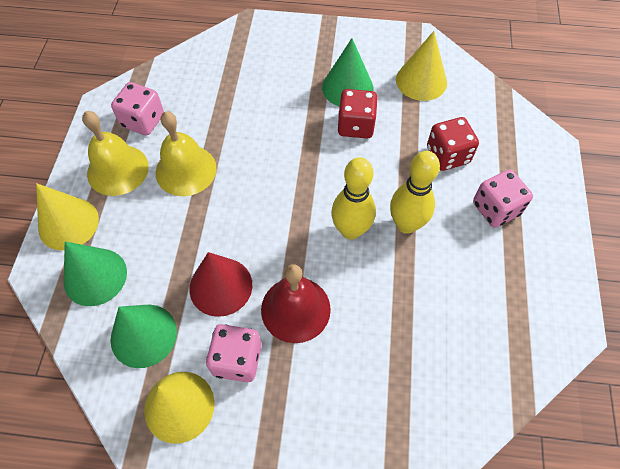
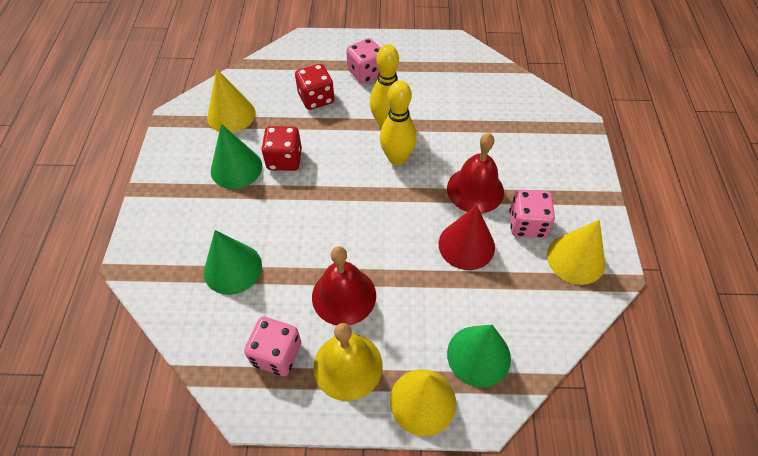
camera: 95 degrees left, 5 degrees down
(143, 335) = (525, 298): green cone -> green cone (233, 268)
(186, 170) = (344, 295): yellow bell -> red bell

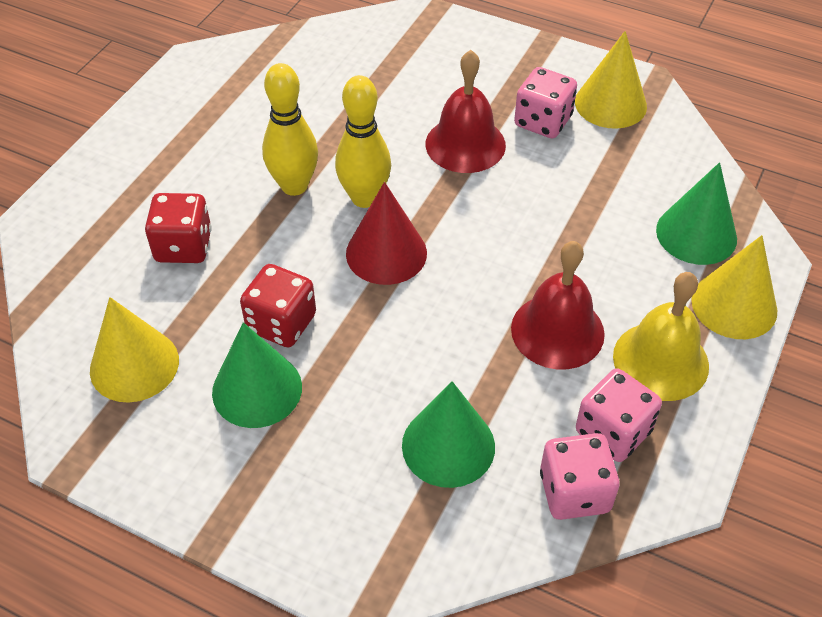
camera: 65 degrees left, 5 degrees down
(366, 73) = (176, 172): pink dice -> pink dice (574, 492)
(466, 245) = (543, 185): red cone -> red cone (386, 253)

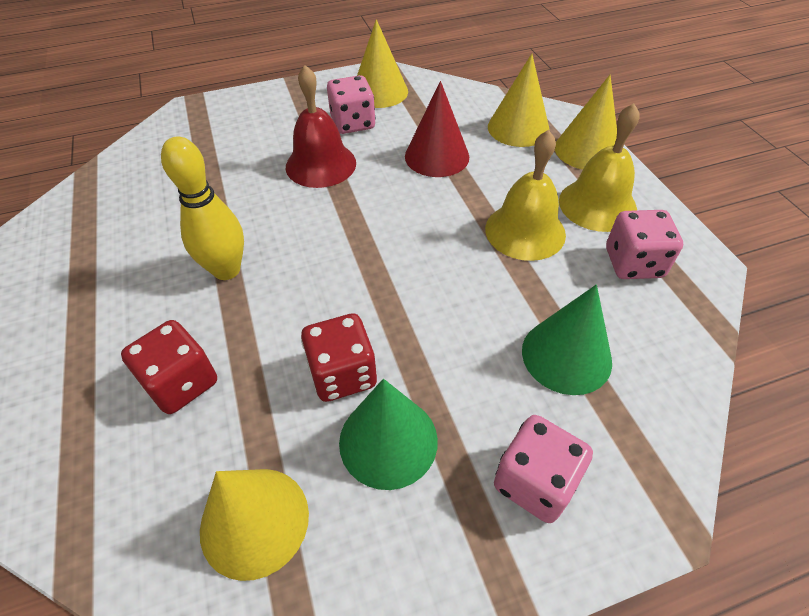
camera: 45 degrees left, 0 degrees up
(364, 198) = (293, 241): yellow bowling pin -> none
(386, 253) = (356, 265): red cone -> red cone (437, 156)
(557, 331) = (525, 231): red bell -> yellow bell
(574, 492) = (667, 316): pink dice -> pink dice (534, 481)
(696, 234) = (518, 128): green cone -> yellow cone

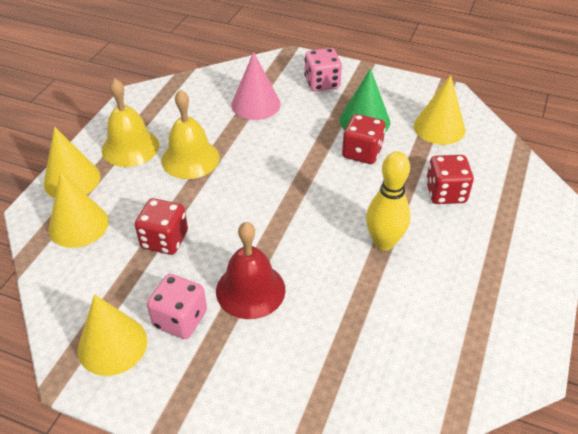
camera: 140 degrees left, 5 degrees down
(437, 156) = (164, 240): red cone -> red dice
(566, 355) = (255, 104): green cone -> pink cone
(633, 263) = (167, 114): pink dice -> none

